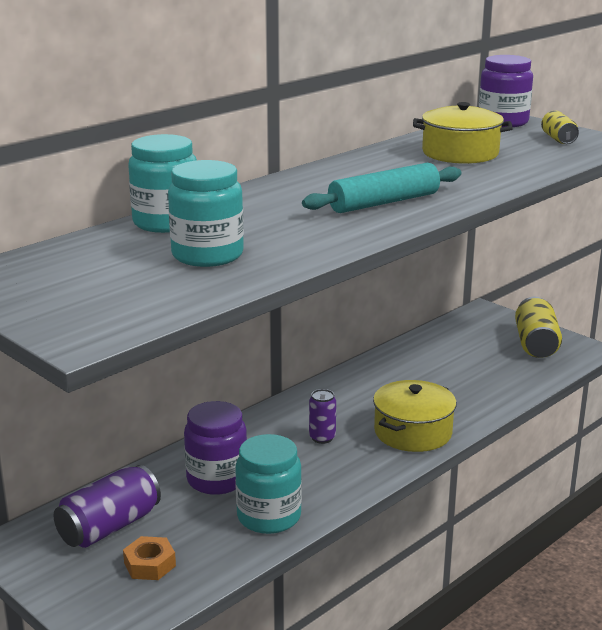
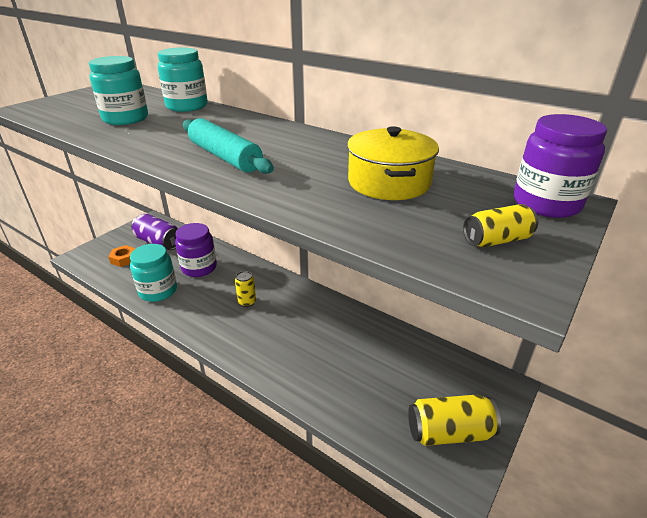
camera: 80 degrees right, 10 degrees up
(322, 438) = (247, 302): purple can -> yellow can
(413, 432) = (258, 346): yellow pot -> none

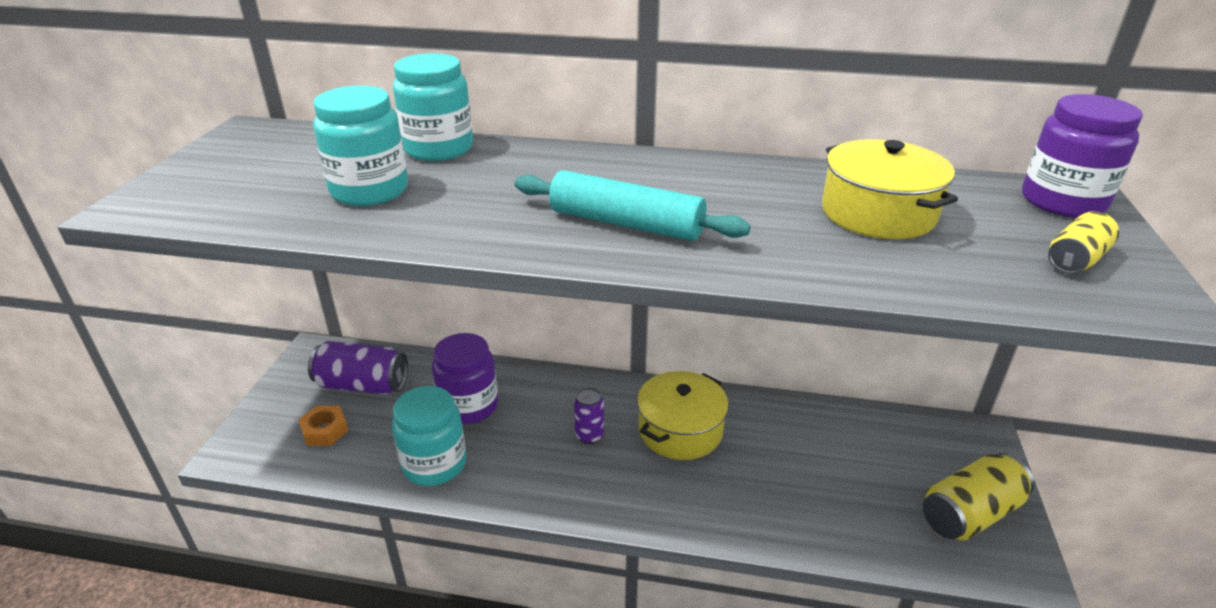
camera: 25 degrees left, 0 degrees up
(247, 302) = (589, 435): yellow can -> purple can
(300, 316) = (680, 430): none -> yellow pot

